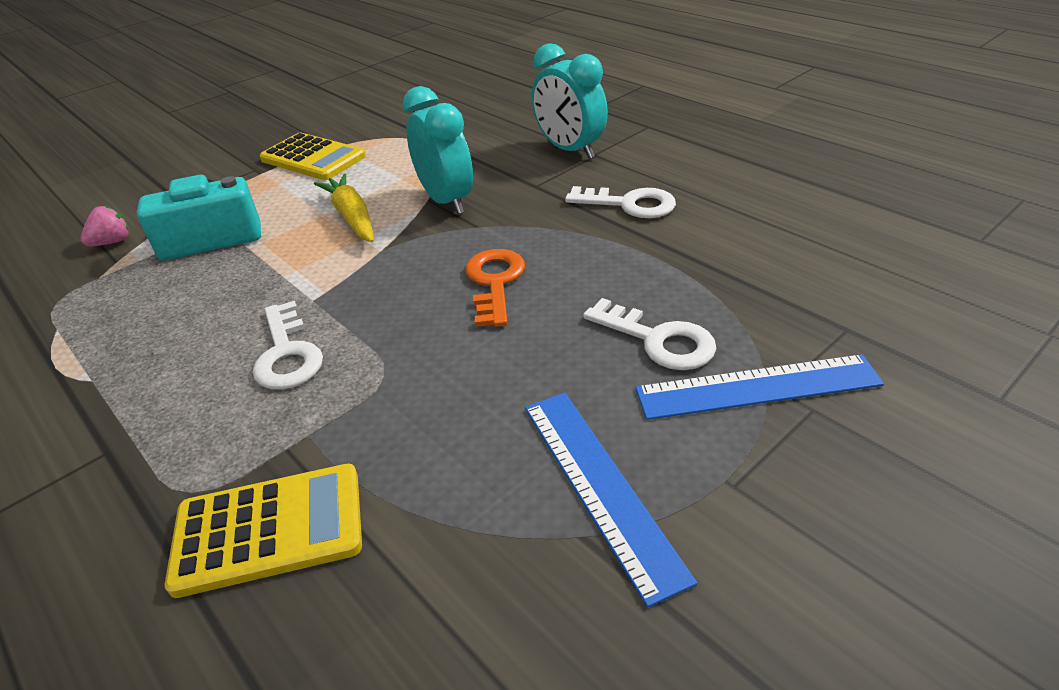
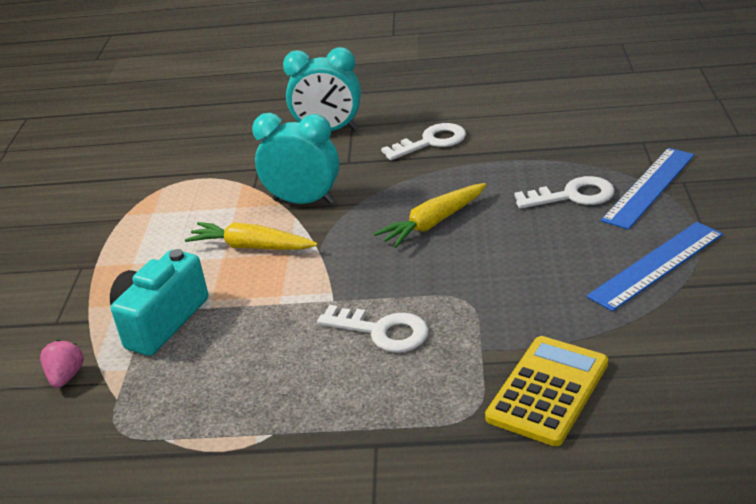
camera: 45 degrees left, 5 degrees down
(313, 158) = (121, 233): yellow calculator -> none
(494, 282) = (433, 223): orange key -> yellow carrot
(600, 486) = (656, 265): blue ruler -> blue ruler turned 60 degrees counterclockwise

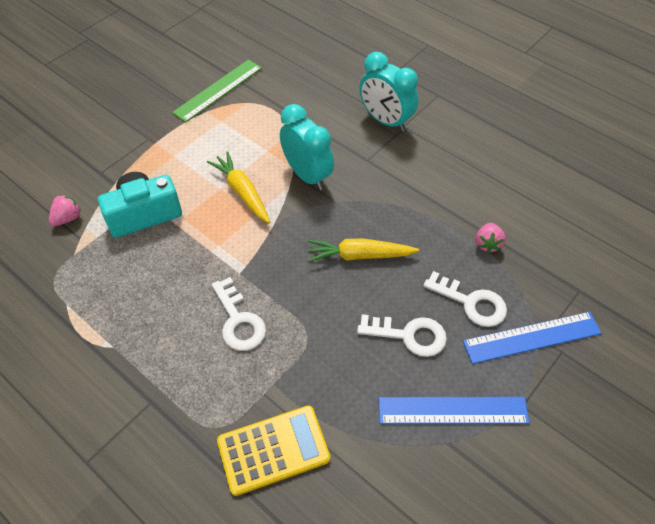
camera: 35 degrees right, 20 degrees up
(116, 194) = (218, 90): none -> green ruler
(431, 142) = (436, 180): white key -> white key (409, 335)
(532, 155) = (487, 244): none -> pink strawberry

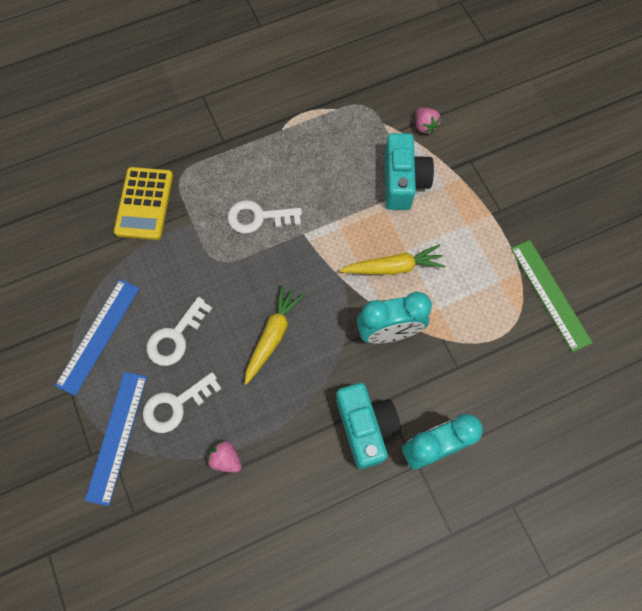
camera: 115 degrees right, 15 degrees up
(397, 163) = (365, 427): none -> turquoise camera

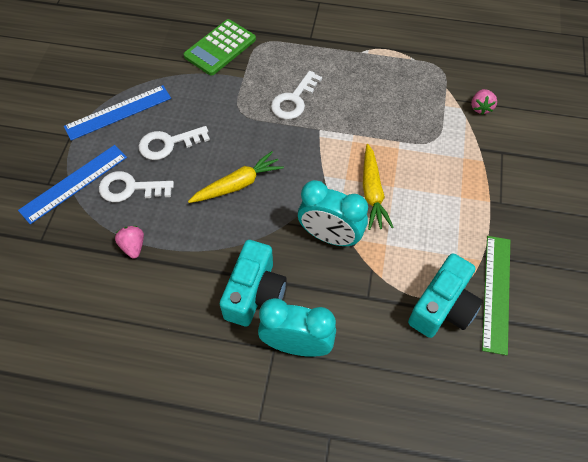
camera: 35 degrees right, 10 degrees down
(144, 204) = (220, 48): yellow calculator -> green calculator
(258, 217) = (294, 100): white key -> white key turned 90 degrees counterclockwise
(393, 267) = (372, 192): yellow carrot -> yellow carrot turned 60 degrees clockwise
(403, 181) = (430, 137): turquoise camera -> turquoise camera (442, 307)

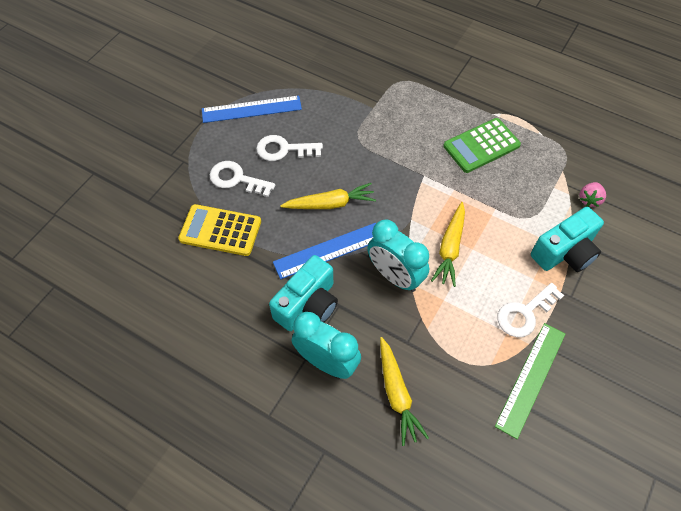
camera: 20 degrees right, 0 degrees up
(74, 183) = (192, 161): blue ruler -> blue ruler (329, 250)
(133, 246) = (220, 230): pink strawberry -> yellow calculator
(220, 48) = (362, 75): green calculator -> green calculator (481, 146)
(294, 100) = (411, 142): white key -> white key (525, 313)
(378, 352) = (397, 394): none -> yellow carrot
(442, 307) = (473, 374): turquoise camera -> turquoise camera (564, 252)

